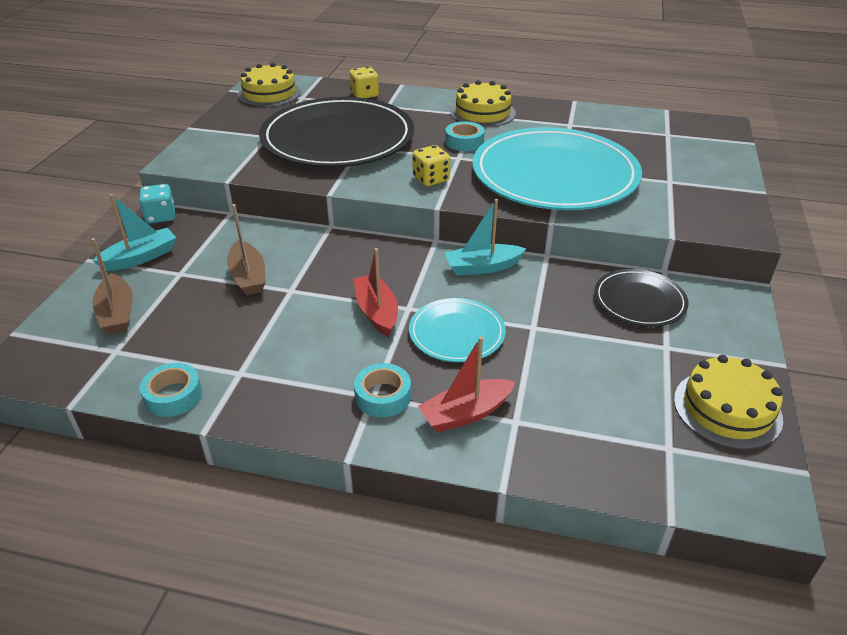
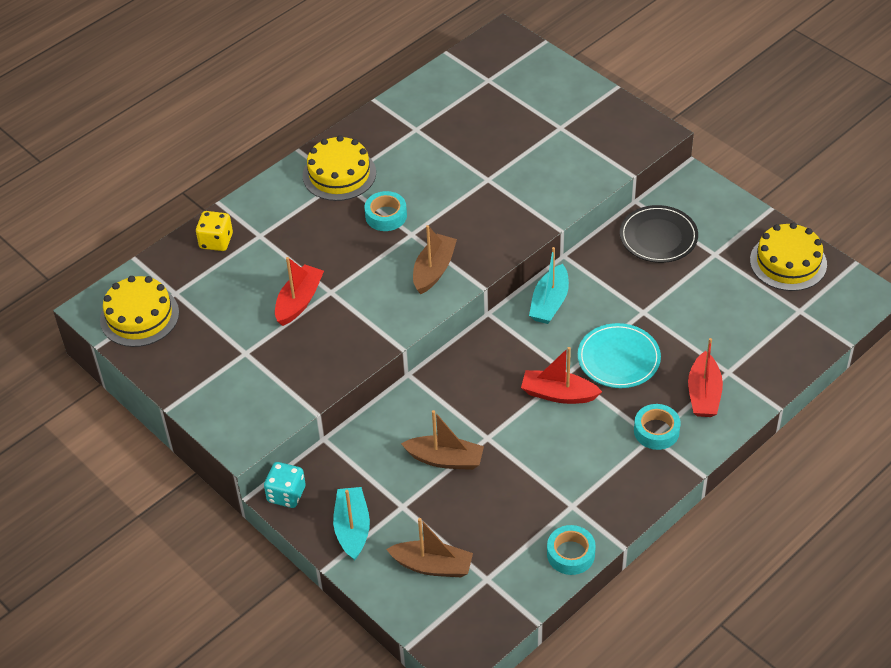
camera: 55 degrees left, 10 degrees up
(338, 138) = (299, 301): black plate -> red boat
(431, 179) = (434, 270): yellow dice -> brown boat
(554, 175) = (493, 188): turquoise plate -> none

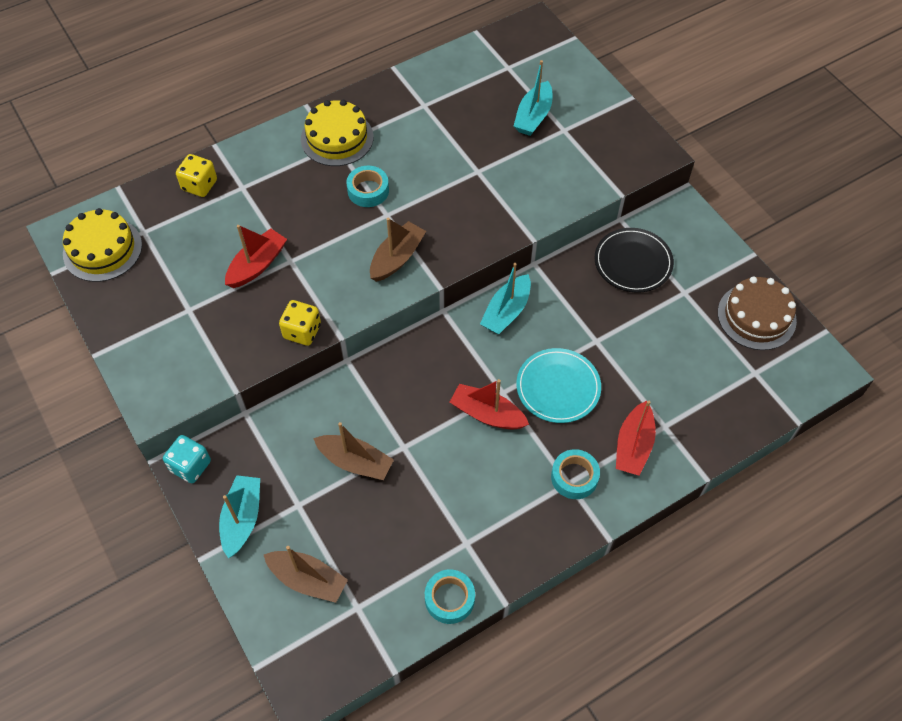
camera: 10 degrees right, 10 degrees up
(363, 350) = (302, 331): none -> yellow dice
(527, 120) = (533, 116): none -> turquoise boat
(788, 262) = (756, 316): yellow cake -> brown cake

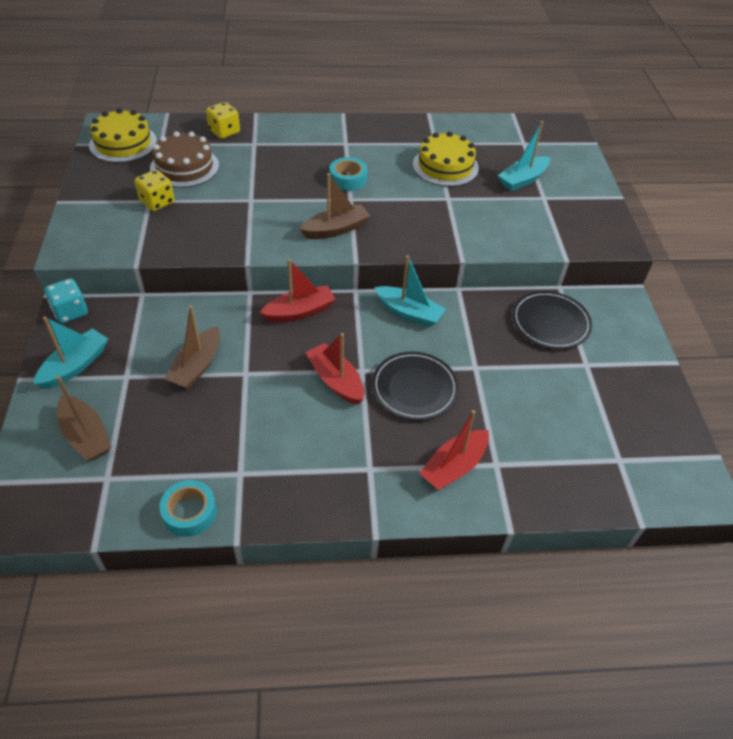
camera: 25 degrees right, 10 degrees down
(257, 265) = (223, 193): red boat -> red boat (299, 311)
(302, 331) = (220, 247): yellow dice -> yellow dice (157, 202)
(337, 138) = (350, 139): yellow cake -> yellow cake (445, 166)
(355, 462) = (197, 366): brown boat -> brown boat turned 60 degrees clockwise
(506, 311) = (409, 313): turquoise boat -> turquoise boat turned 120 degrees counterclockwise
(558, 387) = (414, 388): turquoise plate -> black plate
(574, 477) = (378, 466): turquoise tape -> none
(756, 316) = (649, 413): brown cake -> brown cake (184, 167)

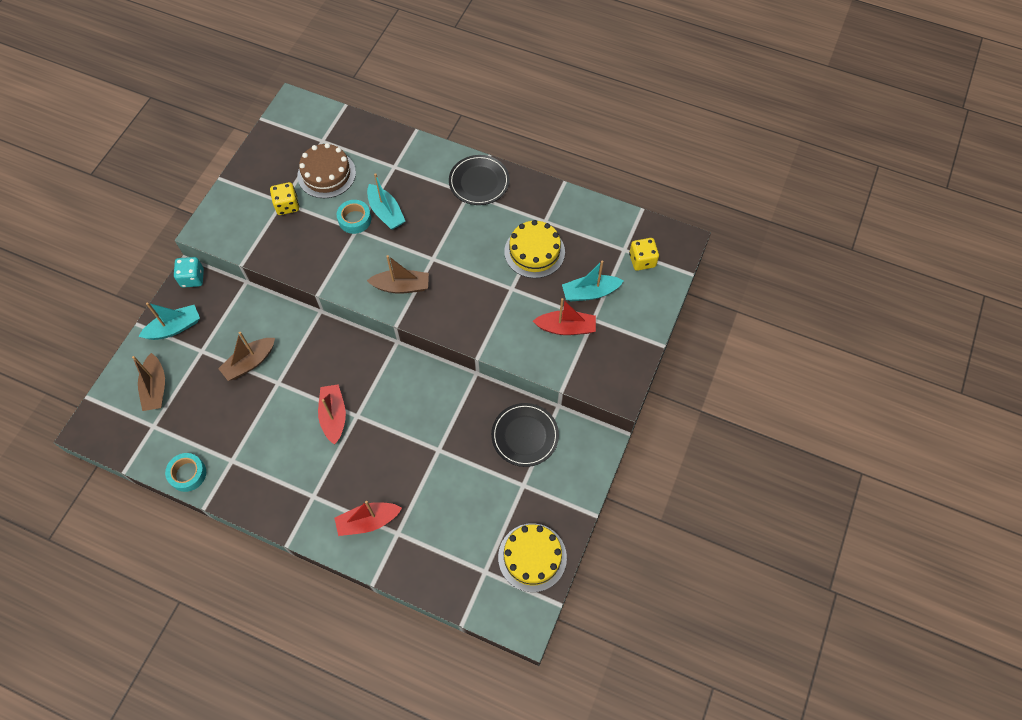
camera: 30 degrees right, 15 degrees up
(123, 143) = (294, 130): yellow cake -> yellow cake (532, 557)
(224, 132) = (378, 144): yellow dice -> yellow dice (642, 260)
(299, 311) = (345, 344): red boat -> red boat (566, 328)
(348, 179) = (444, 235): turquoise tape -> turquoise tape (354, 219)
(409, 313) = (423, 380): turquoise boat -> turquoise boat (386, 212)
(414, 388) = (383, 447): black plate -> black plate (479, 182)

